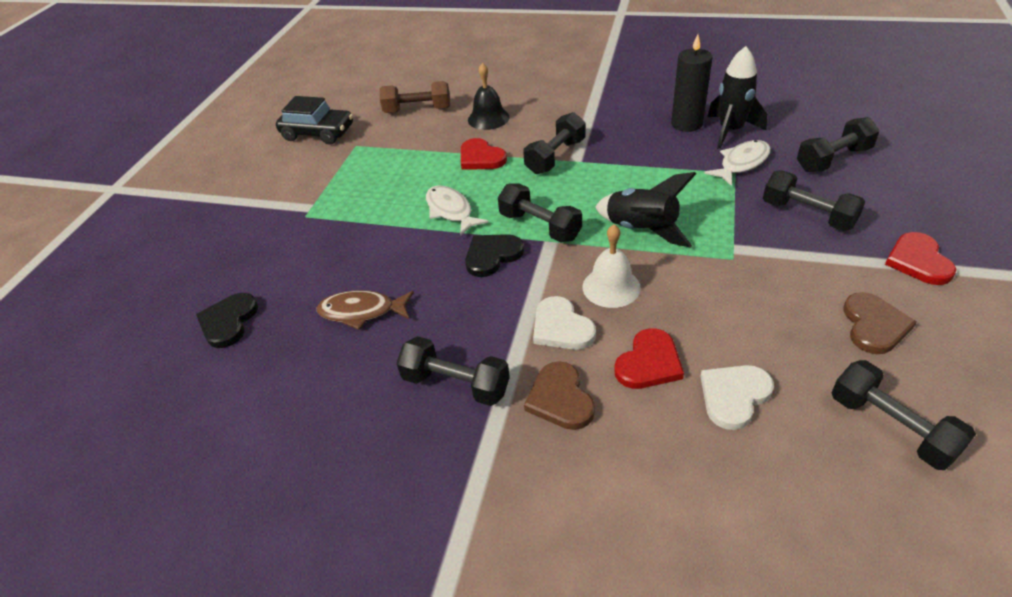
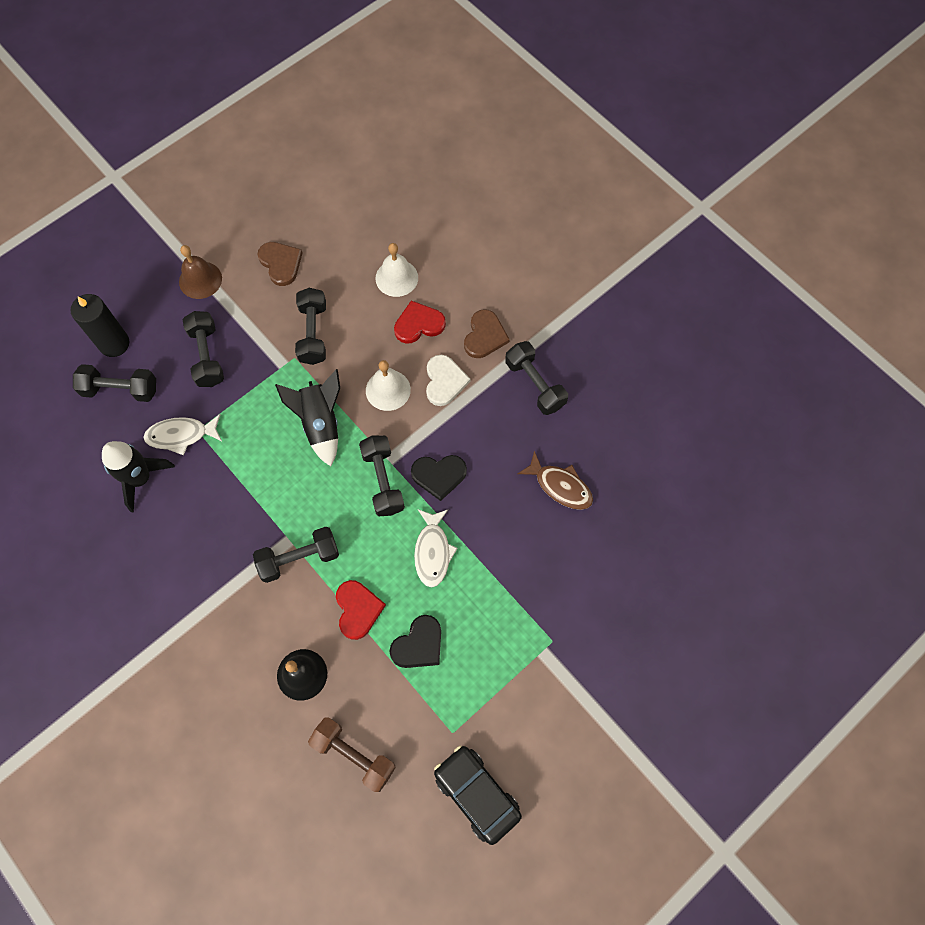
camera: 150 degrees left, 25 degrees up
(228, 322) = (658, 544): black heart -> black heart (418, 644)
(686, 124) = (158, 516): black candle -> black candle (114, 344)
(734, 396) = (396, 278): white heart -> white bell
(874, 325) = (281, 263): brown heart -> brown heart turned 105 degrees clockwise
(891, 427) = (345, 217): black dumbbell -> black dumbbell (313, 333)
(918, 261) = (200, 280): red heart -> brown bell

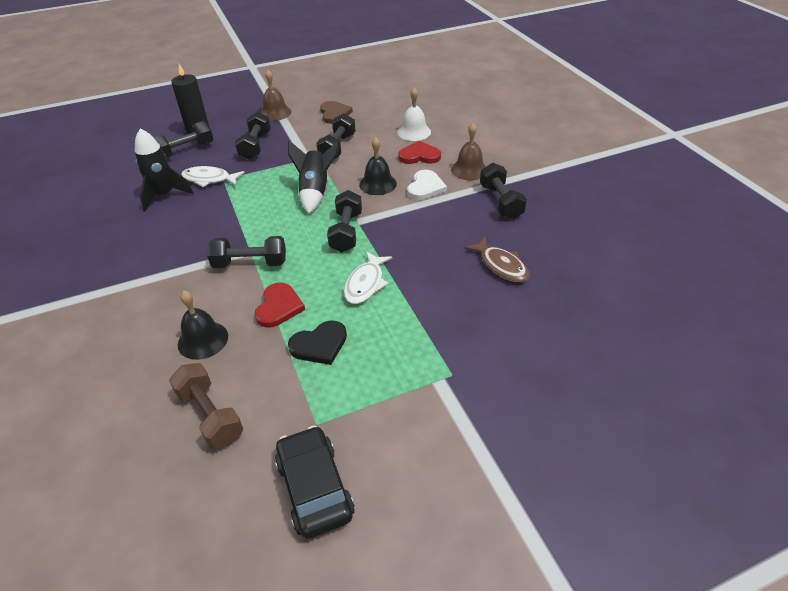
camera: 20 degrees right, 25 degrees down
(120, 390) = (185, 151): black dumbbell -> black dumbbell turned 60 degrees counterclockwise
(388, 390) = (378, 184): white bell -> black bell
(439, 475) = (395, 238): black heart -> none
(484, 336) = (469, 169): brown heart -> brown bell

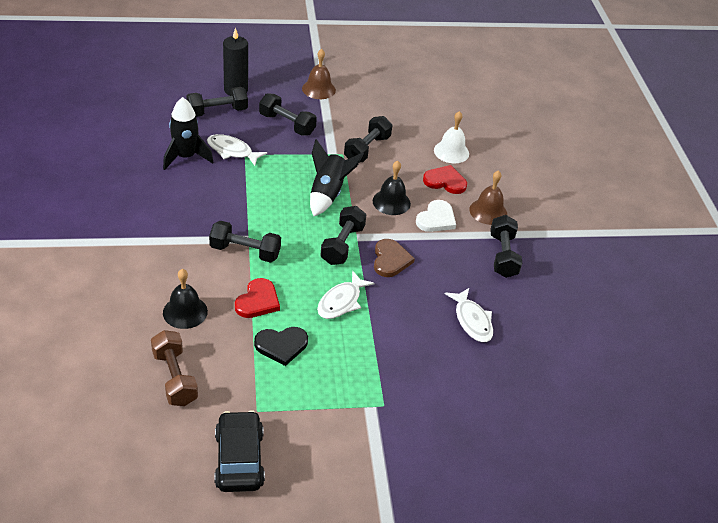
camera: 10 degrees right, 0 degrees up
(255, 146) = (287, 124): black dumbbell -> black dumbbell turned 75 degrees counterclockwise
(334, 114) = (378, 107): brown heart -> brown heart (390, 260)
(501, 265) = (472, 321): brown fish -> white fish

